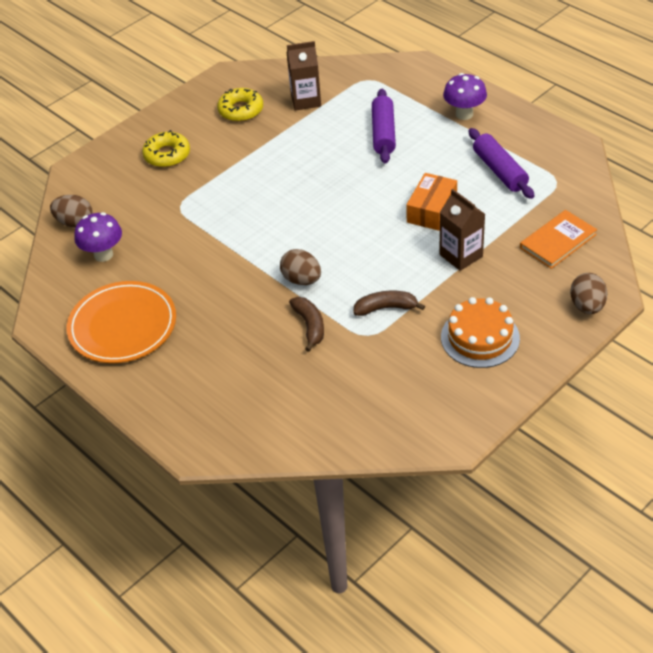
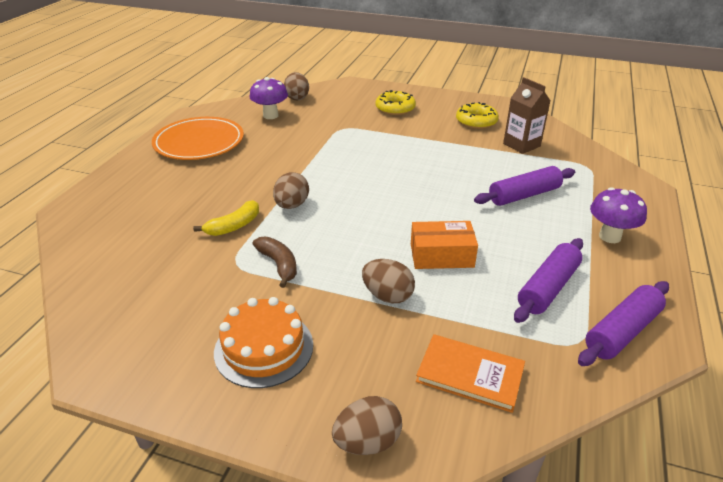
camera: 60 degrees right, 10 degrees down
(310, 326) = (234, 226): brown banana -> yellow banana
(461, 255) = (387, 296): brown carton -> brown egg
(558, 157) = (622, 332): none -> purple rolling pin

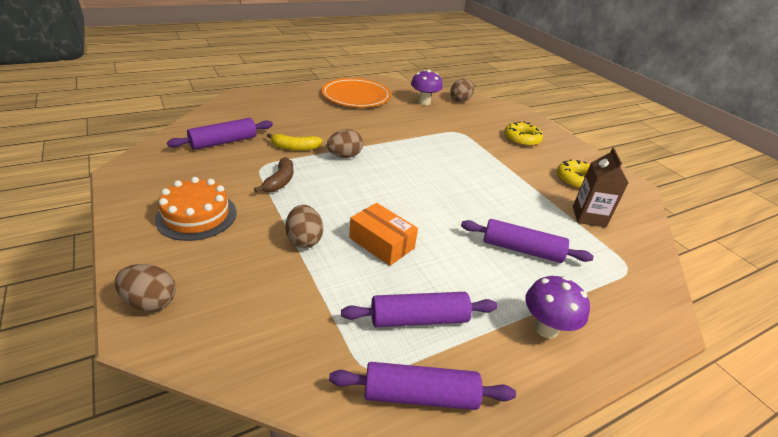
camera: 40 degrees right, 0 degrees up
(151, 266) = (224, 142): none -> purple rolling pin
(470, 374) = (264, 321): orange book -> none

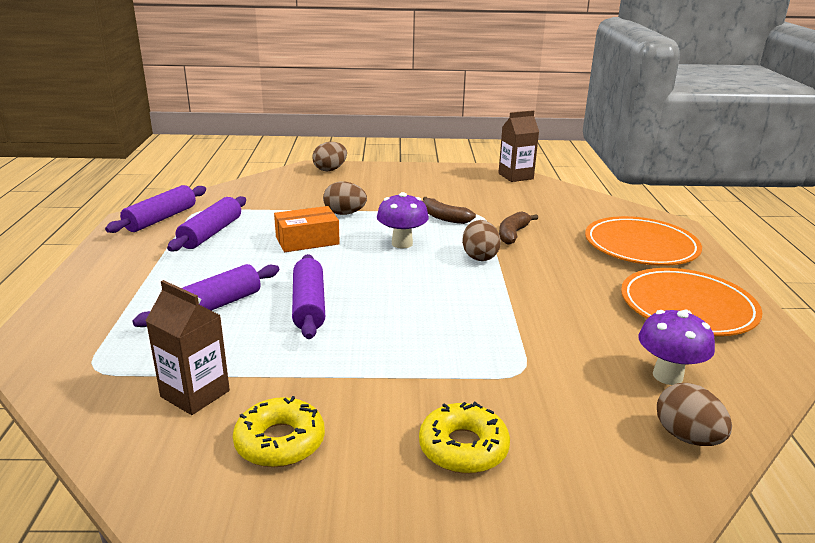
camera: 120 degrees right, 10 degrees down
(144, 159) = (515, 176): none -> brown carton
(196, 215) = (412, 185): orange cake -> none
(224, 142) = (539, 205): purple rolling pin -> purple rolling pin (308, 305)
(284, 106) = (641, 246): none -> orange plate
(295, 148) = (513, 234): yellow banana -> brown banana
(546, 328) = (126, 278): purple mushroom -> purple mushroom (402, 243)

